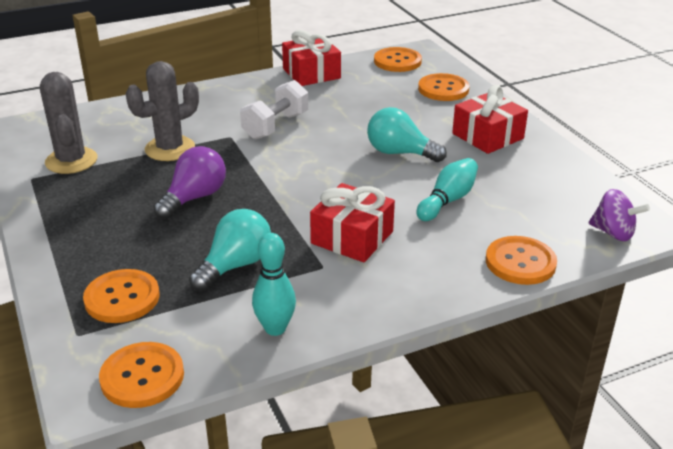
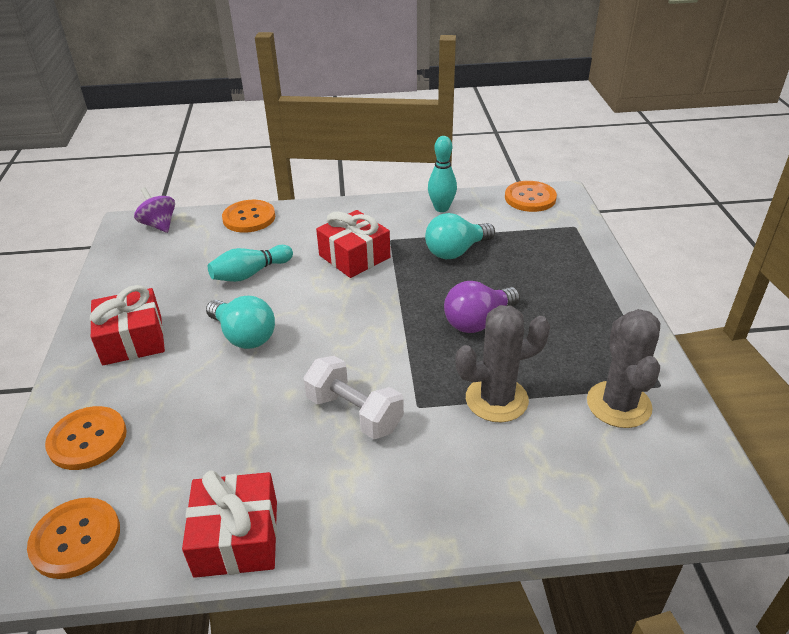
camera: 160 degrees left, 5 degrees up
(122, 298) = (545, 243): orange button -> none
(275, 126) = (354, 413): white dumbbell -> white dumbbell turned 75 degrees clockwise

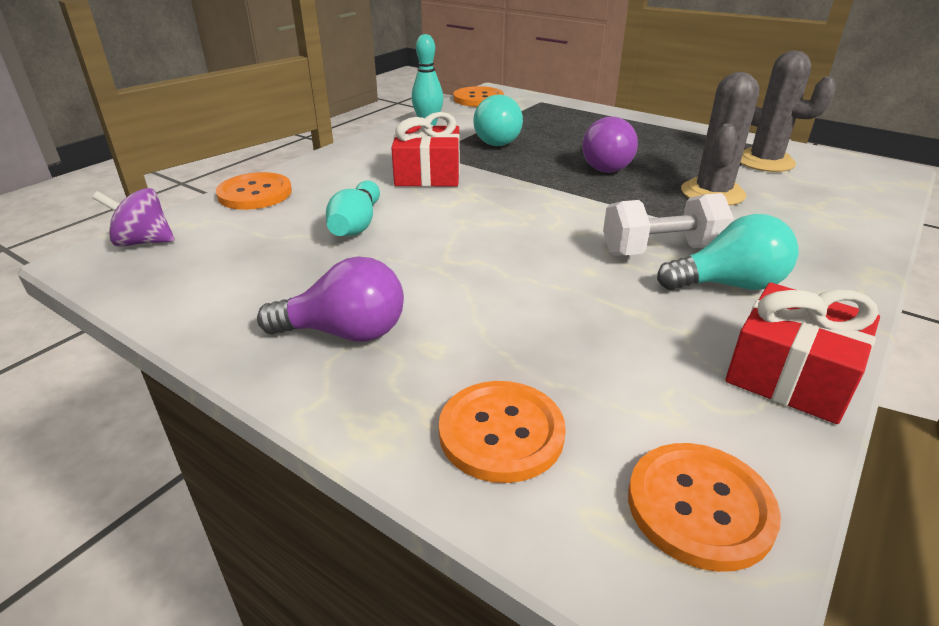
camera: 50 degrees left, 5 degrees down
(132, 340) = (345, 333): red gift -> purple light bulb
(244, 336) = (459, 263): turquoise light bulb -> turquoise light bulb (729, 285)

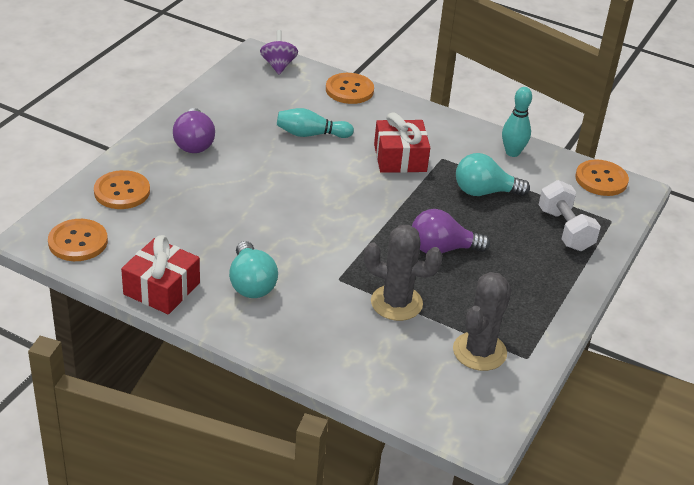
camera: 80 degrees right, 5 degrees up
(661, 251) = (293, 261): white dumbbell -> white dumbbell (565, 230)

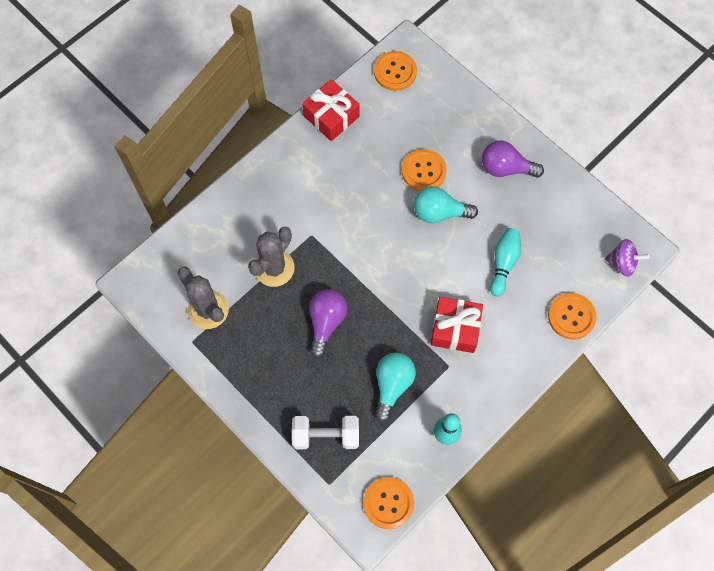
camera: 110 degrees right, 30 degrees up
(122, 191) = (449, 107): orange button -> orange button (423, 171)
(251, 284) = (321, 174): turquoise light bulb -> turquoise light bulb (439, 212)

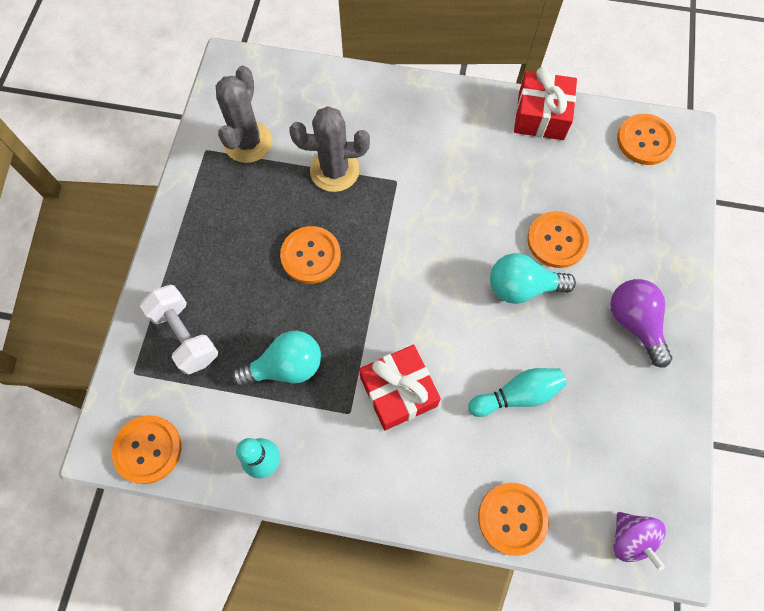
camera: 55 degrees right, 0 degrees up
(326, 322) = (311, 256): purple light bulb -> orange button
(439, 212) = (522, 287): turquoise light bulb -> turquoise light bulb turned 60 degrees counterclockwise

